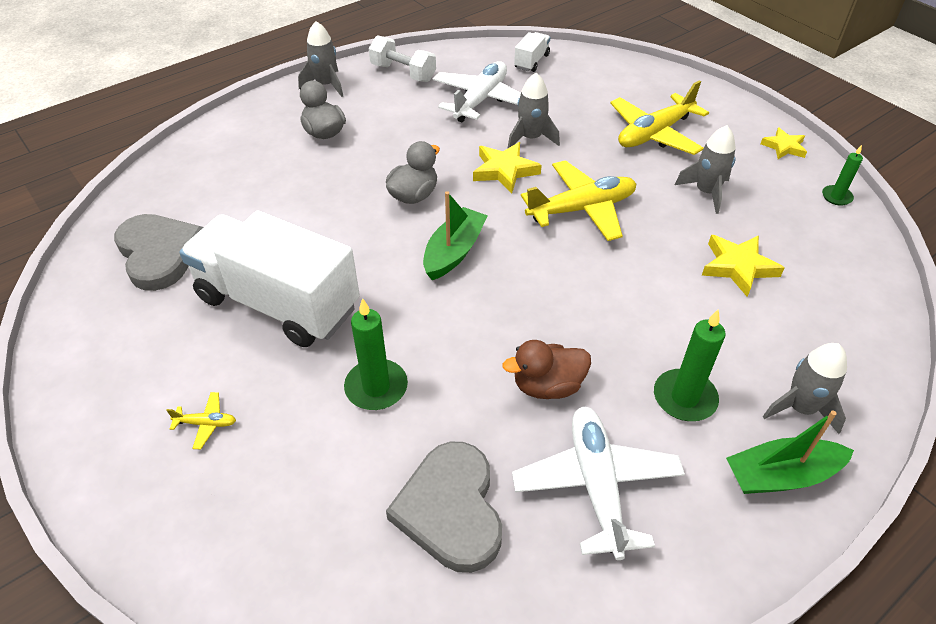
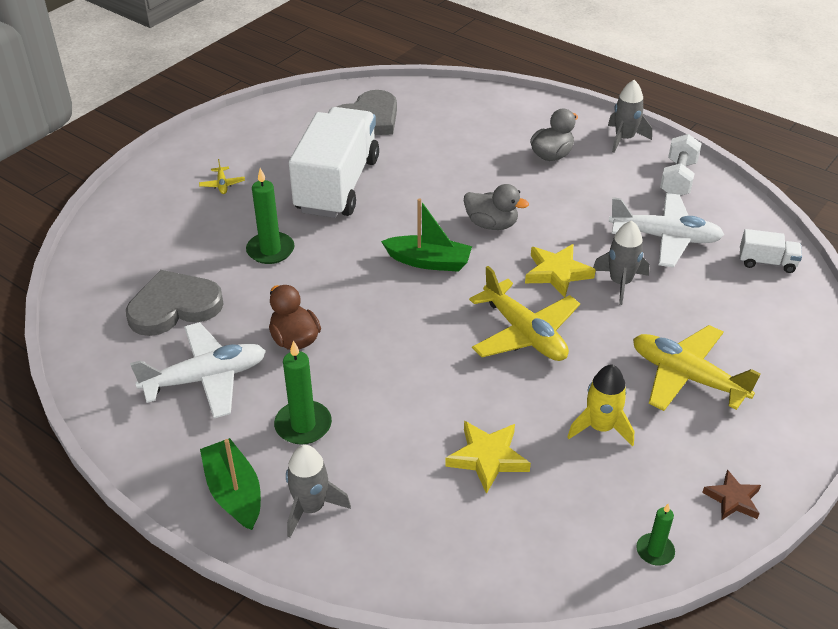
camera: 75 degrees right, 5 degrees down
(706, 192) = (600, 427): grey rocket -> yellow rocket
(784, 147) = (732, 499): yellow star -> brown star

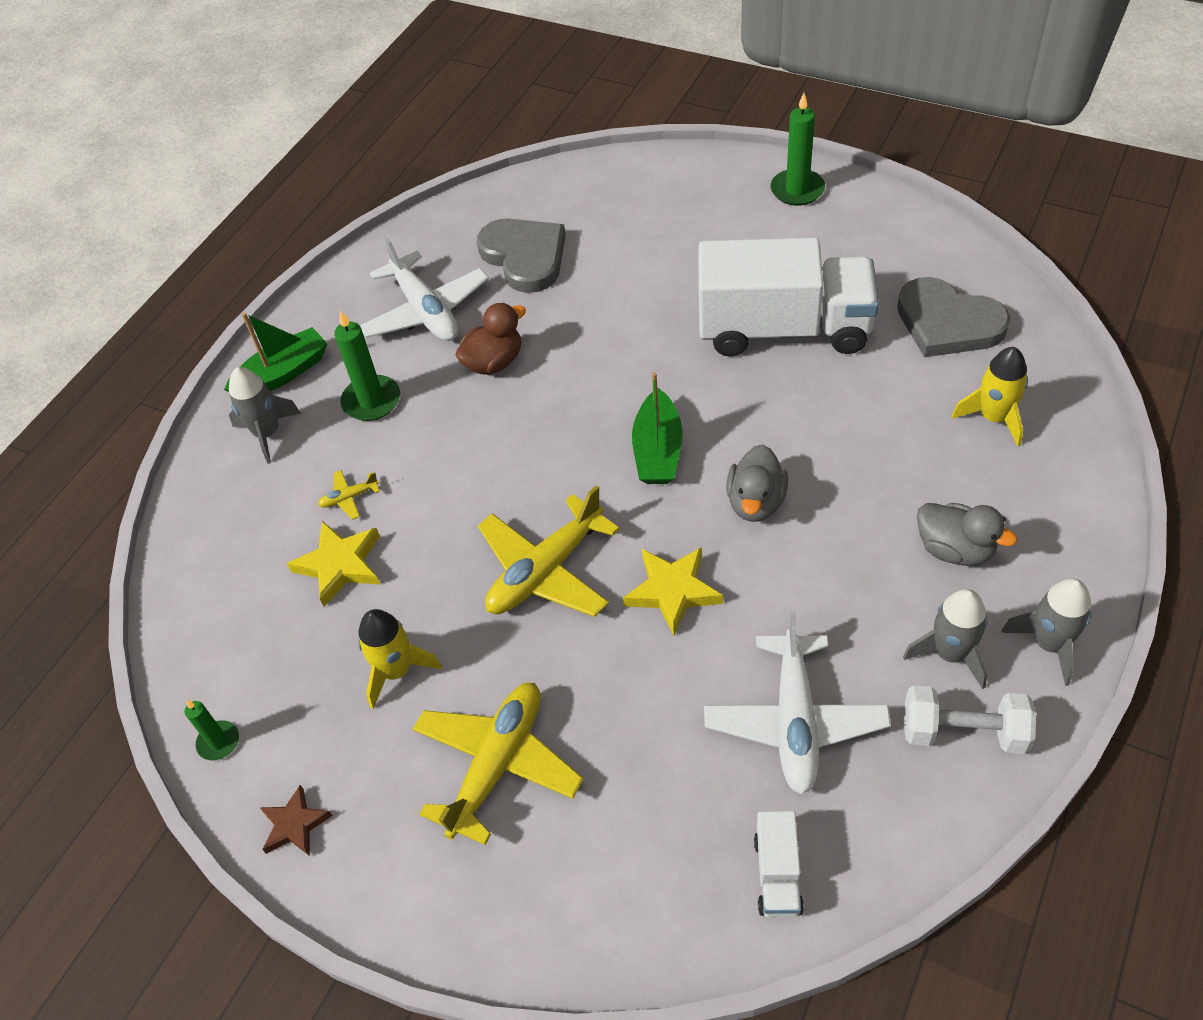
camera: 85 degrees right, 10 degrees up
(222, 184) = (745, 230): yellow plane -> yellow plane (349, 498)
(270, 250) = (637, 303): green candle -> green candle (797, 190)
(455, 120) = (994, 417): none -> yellow rocket
(620, 283) = (672, 669): grey rocket -> grey rocket (950, 654)

